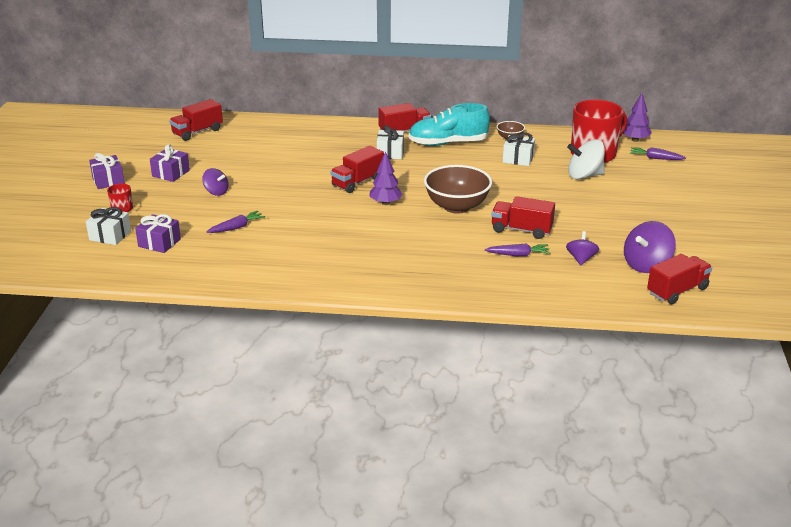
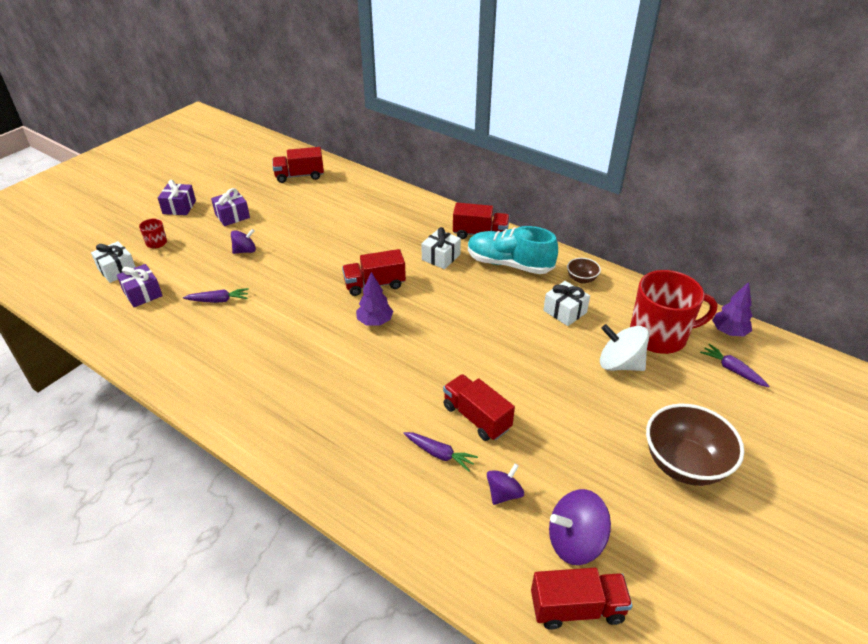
camera: 30 degrees right, 10 degrees up
(216, 192) = (245, 251): purple spinning top -> purple spinning top turned 90 degrees counterclockwise
(457, 206) = (439, 355): brown bowl -> brown bowl (684, 464)

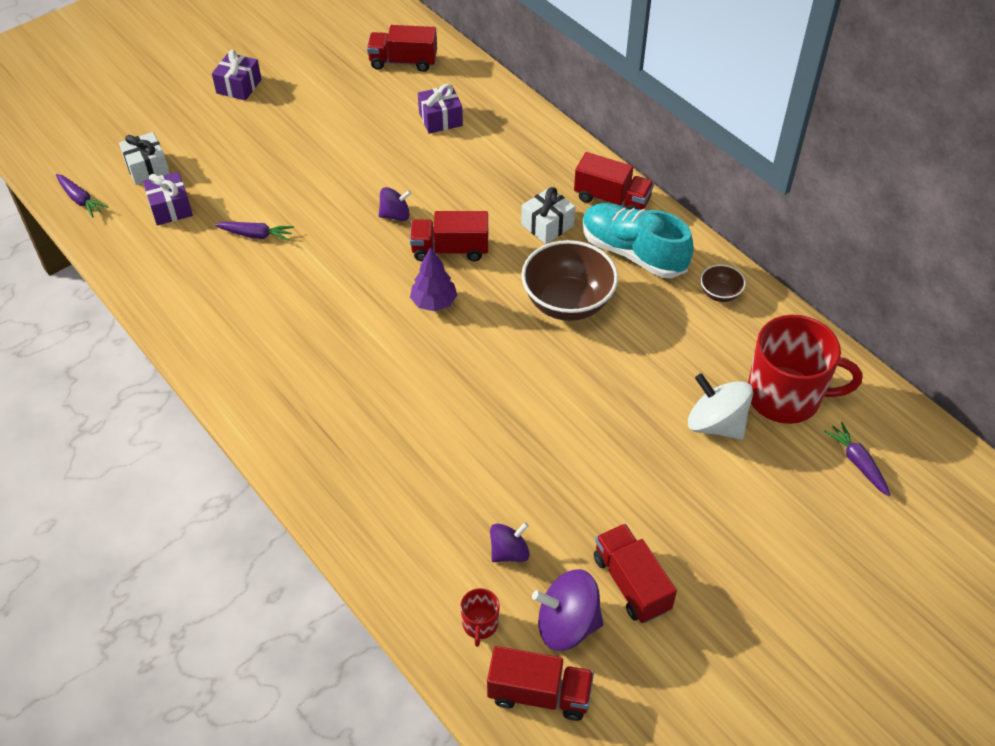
camera: 15 degrees right, 10 degrees up
(156, 243) = (200, 137): red mug -> red mug (480, 624)
(232, 216) = (301, 112): purple gift -> purple gift (440, 119)
(245, 251) = (304, 169): purple spinning top -> purple spinning top (395, 215)
(439, 454) = (453, 489): purple carrot -> purple carrot (81, 200)
(476, 417) = (512, 454): red truck -> red truck (631, 583)
(565, 311) = (677, 337): white gift -> none
(684, 464) = (735, 567): brown bowl -> brown bowl (567, 303)
(729, 332) = (881, 410): purple tree -> none

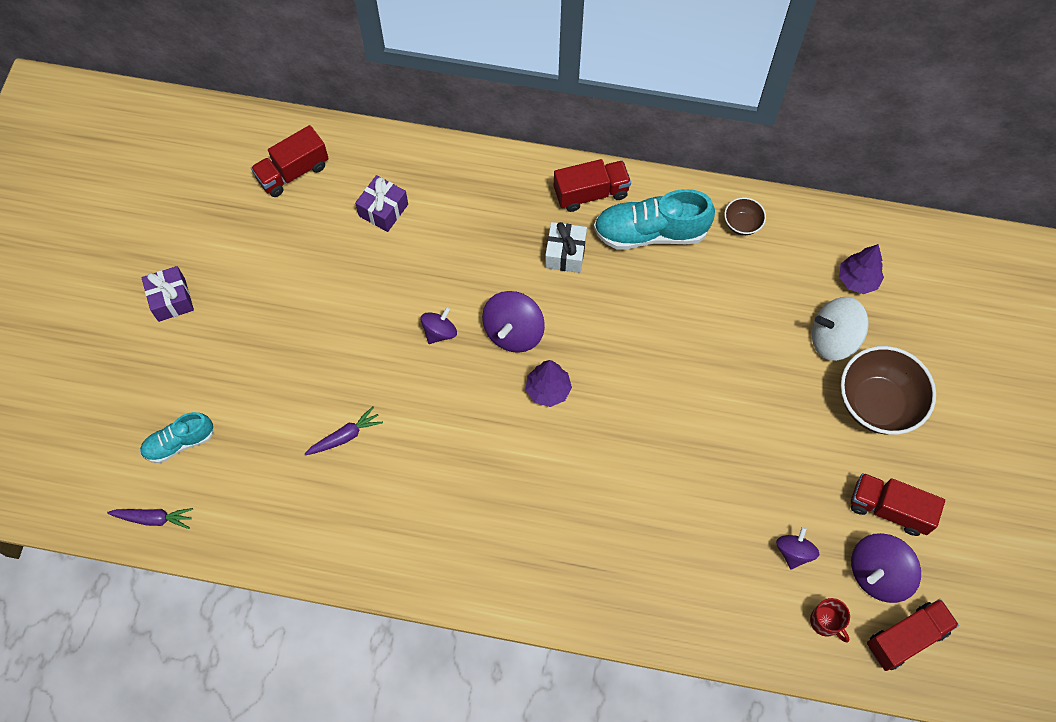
camera: 40 degrees left, 15 degrees up
(147, 168) = (179, 443): white gift -> turquoise shoe
(170, 208) = (244, 466): purple gift -> none
(450, 249) = (513, 332): red truck -> purple spinning top
(567, 303) = (645, 314): brown bowl -> brown bowl (877, 403)
(785, 396) = (857, 280): red mug -> purple tree
(857, 462) = (943, 299): purple carrot -> none

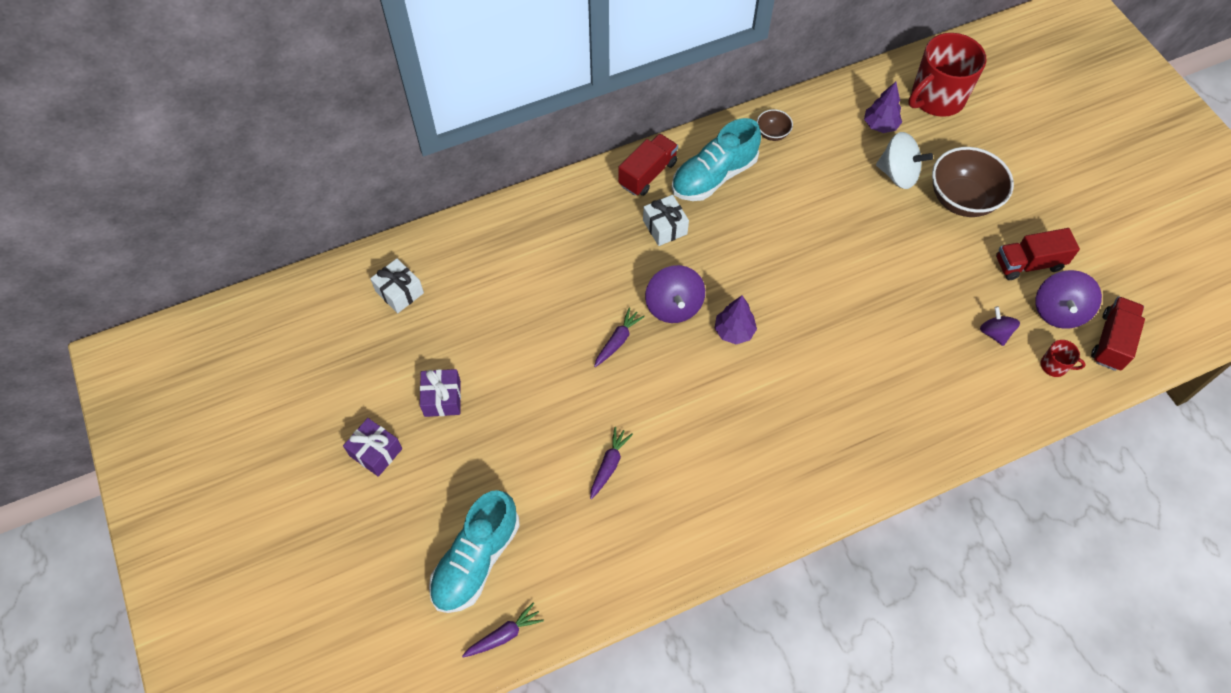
camera: 35 degrees left, 5 degrees down
(179, 443) = (476, 560): turquoise shoe -> turquoise shoe, size x1.66
(293, 172) = (399, 292): red truck -> white gift
(383, 210) = (498, 278): purple gift -> purple gift (442, 398)
(439, 332) = (618, 340): purple spinning top -> purple carrot
(833, 339) = (898, 174): white spinning top -> white spinning top turned 120 degrees counterclockwise
(941, 286) = (936, 98): none -> red mug

